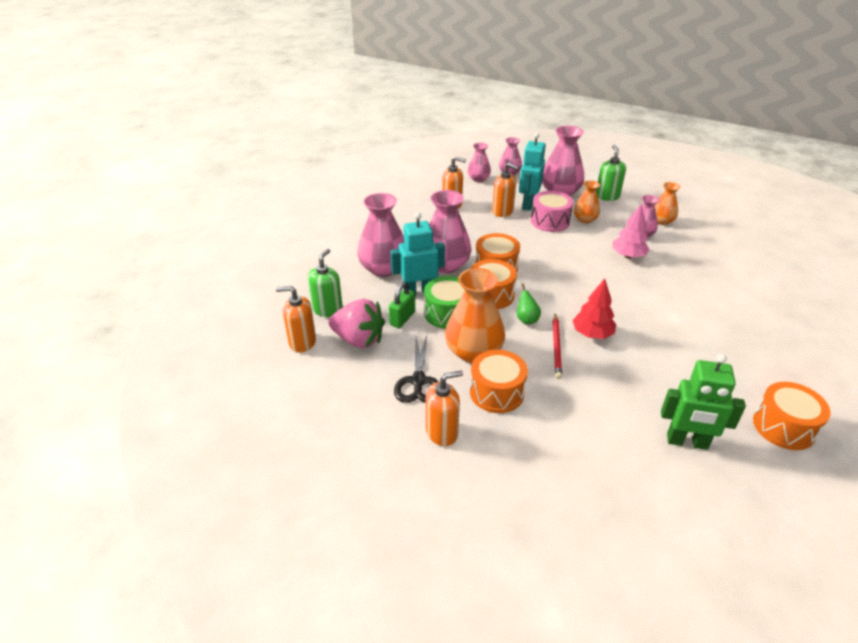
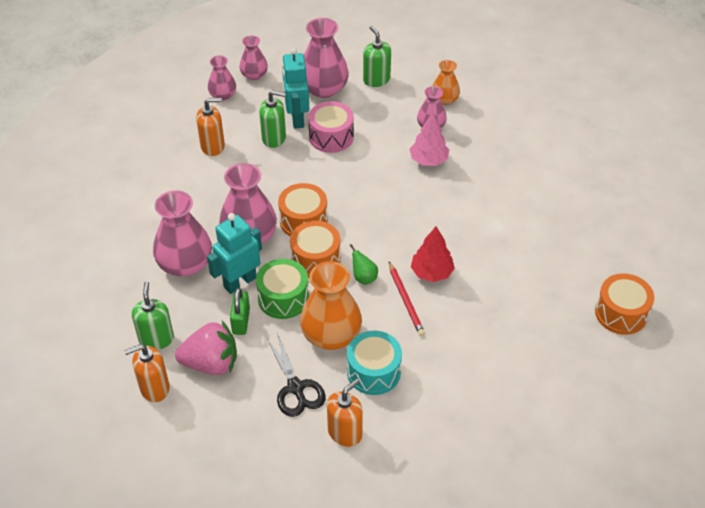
camera: 25 degrees left, 10 degrees up
(496, 392) = (373, 372): orange drum -> turquoise drum
(502, 211) = (274, 138): orange soap dispenser -> green soap dispenser
(585, 219) = (366, 122): orange vase -> none
(687, 442) = (551, 359): green robot -> none

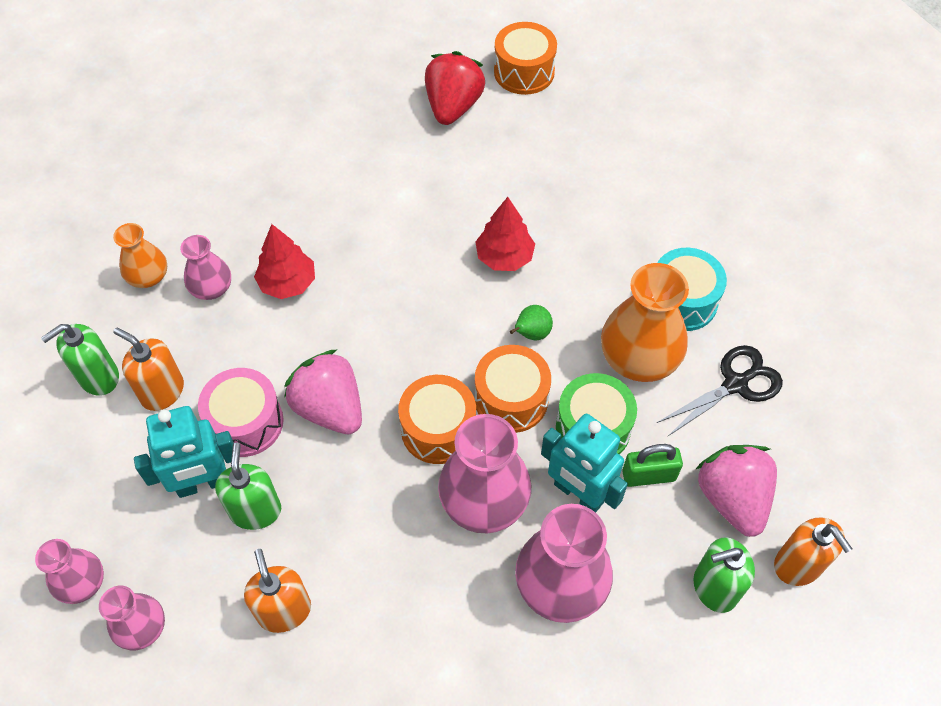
camera: 100 degrees left, 10 degrees up
(323, 88) = (122, 455): pink vase -> none
(331, 173) = (330, 408): none -> pink strawberry
(345, 432) = (780, 318): orange soap dispenser -> orange soap dispenser (162, 391)
(406, 300) = (559, 280): red pencil -> none
(428, 160) = (288, 283): pink tree -> red tree
(583, 262) = (453, 106): none -> red strawberry

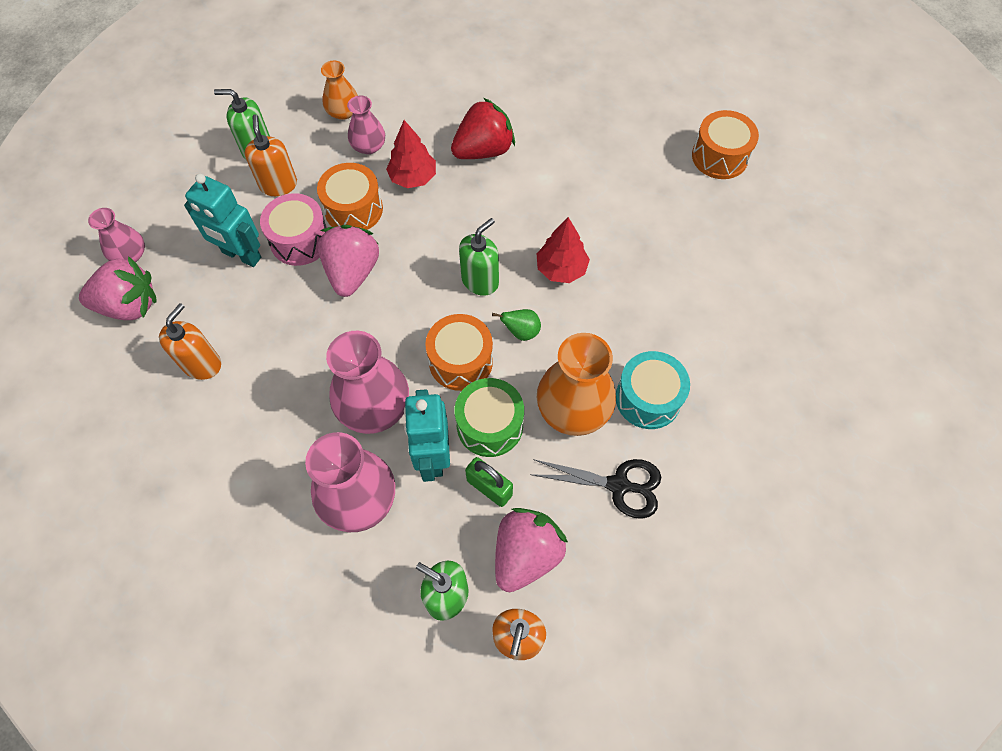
camera: 45 degrees right, 5 degrees up
(142, 627) = (129, 305): pink vase -> pink strawberry
(255, 510) = (250, 295): green soap dispenser -> green soap dispenser (480, 281)
(438, 429) = (397, 340): orange drum -> orange drum (353, 209)
(453, 106) = (642, 144): red strawberry -> red strawberry (483, 150)

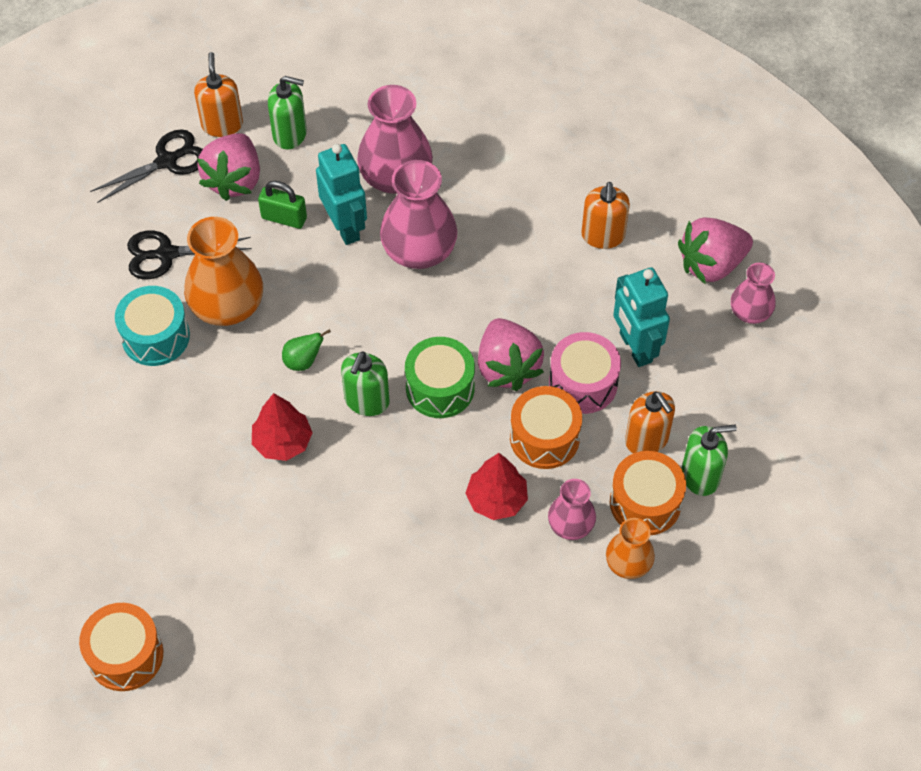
camera: 160 degrees right, 5 degrees down
(241, 255) = (635, 348): turquoise robot -> turquoise robot turned 120 degrees counterclockwise
(461, 361) = (353, 314): orange drum -> orange drum (645, 503)
(483, 150) = (427, 565): red strawberry -> none
(489, 425) = (303, 267): green drum -> green drum (440, 388)
(592, 607) = (167, 161): none -> black scissors

